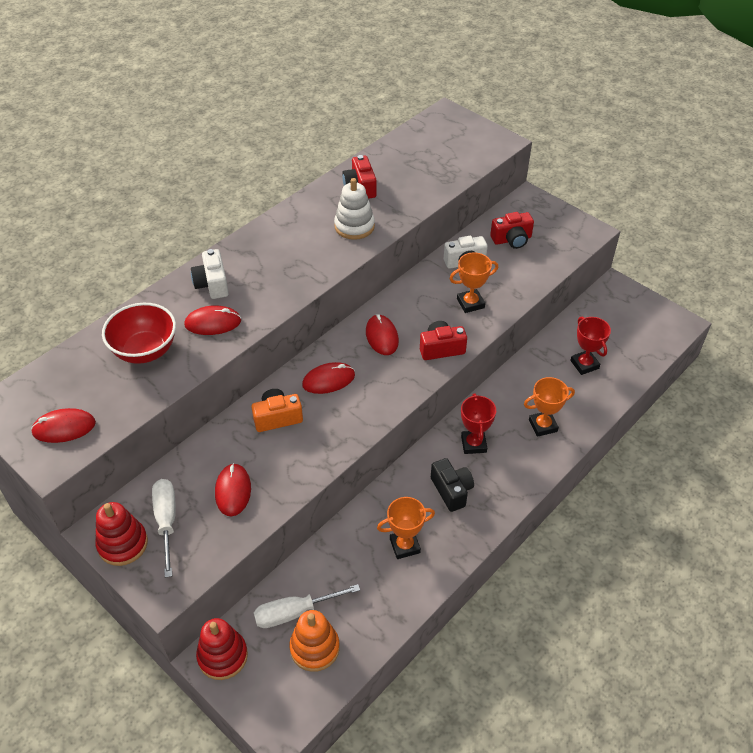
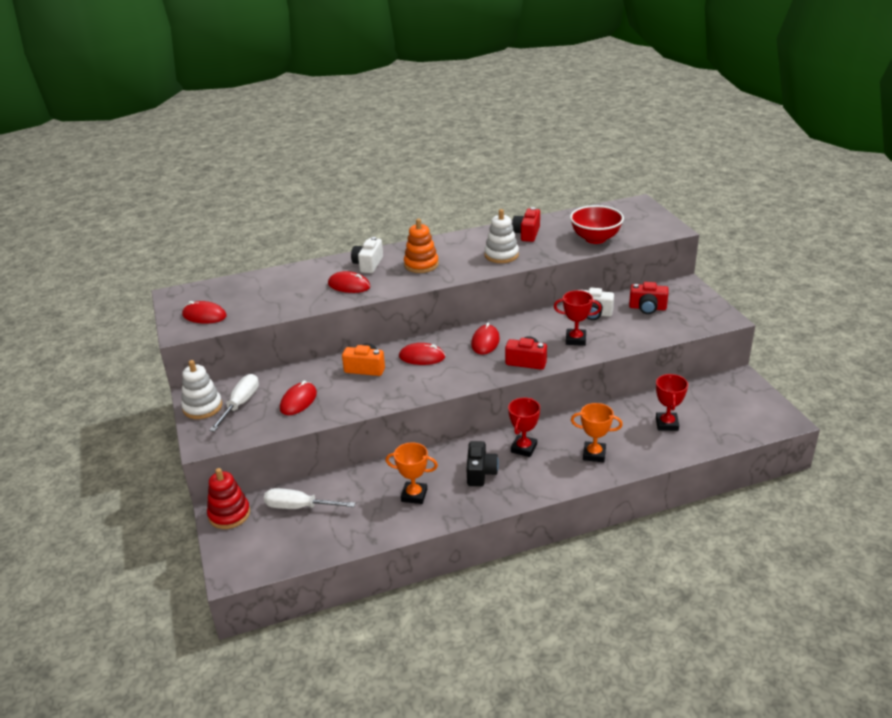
camera: 30 degrees right, 15 degrees down
(123, 544) = (202, 407): red stacking toy -> white stacking toy
(145, 351) = (291, 289): red bowl -> red bowl (595, 239)
(314, 648) = (295, 534): orange stacking toy -> orange stacking toy (421, 265)
(470, 303) = (575, 340): orange trophy -> red trophy

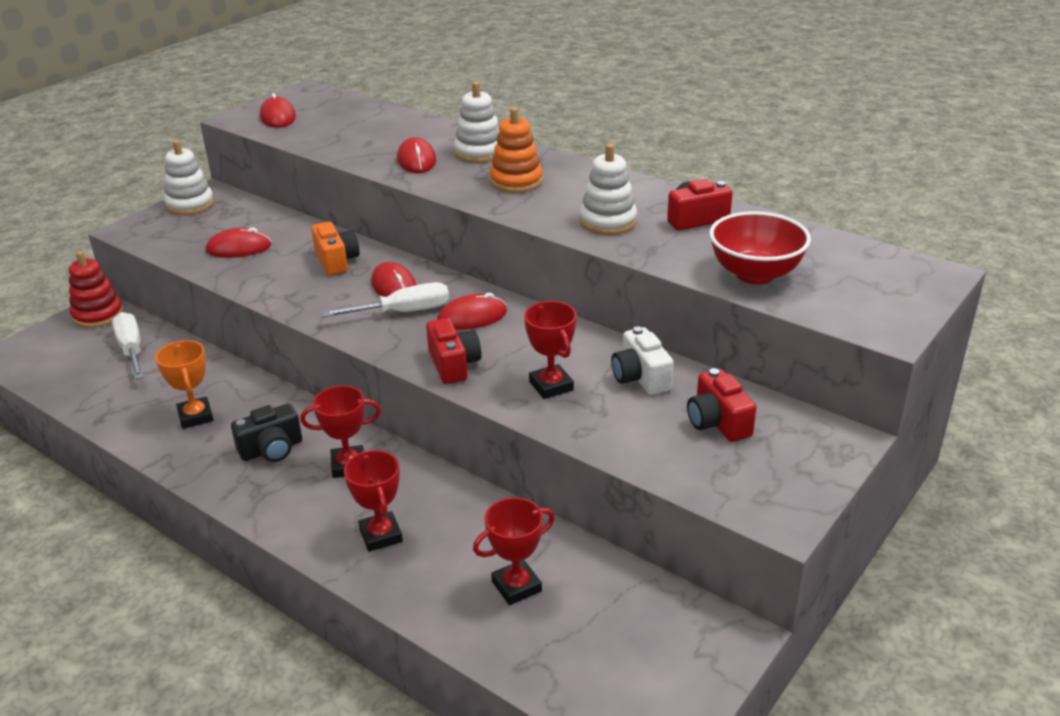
camera: 55 degrees right, 0 degrees up
(240, 404) = (209, 220): white screwdriver -> white screwdriver (403, 312)
(368, 264) = (479, 153): white camera -> white stacking toy
(594, 454) = (380, 535): orange trophy -> red trophy

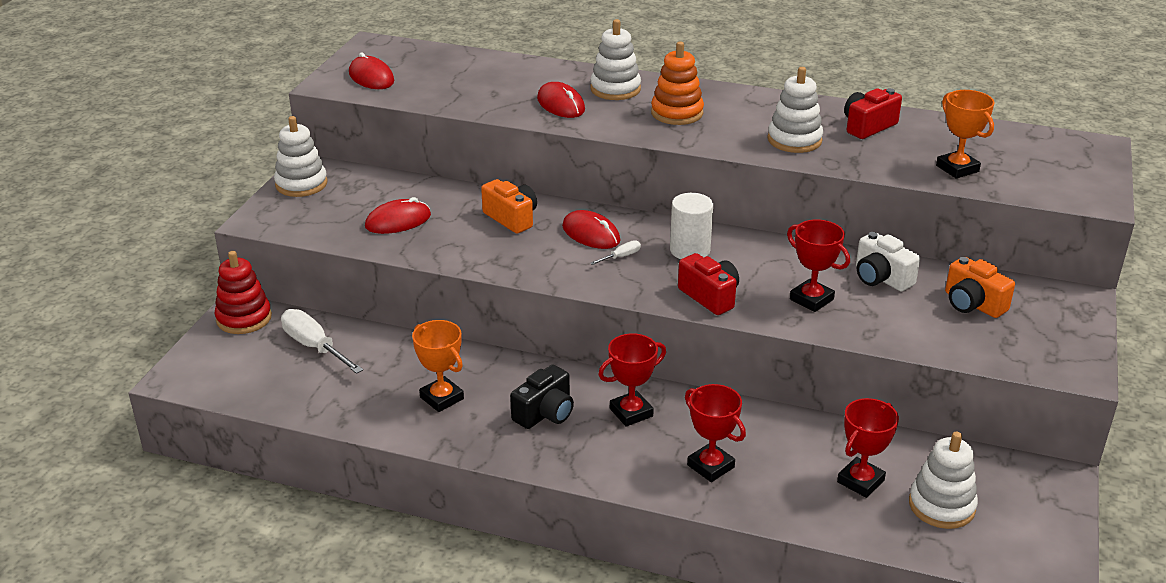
camera: 20 degrees left, 0 degrees up
(403, 312) = (621, 257): white screwdriver -> white screwdriver, size x0.48
(472, 317) = (690, 250): red mouse -> white cylinder
(582, 634) = (941, 506): none -> white stacking toy
(718, 422) = (972, 304): red camera -> orange camera
(755, 274) = (957, 168): red bowl -> orange trophy

